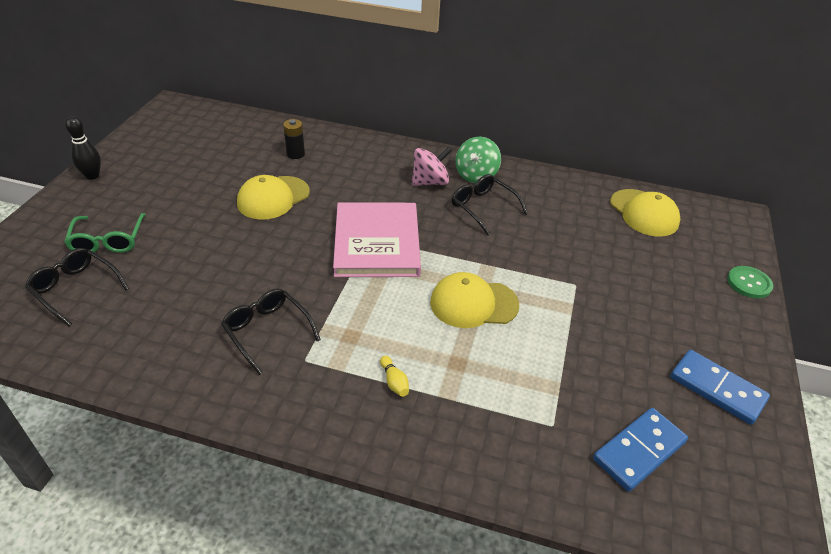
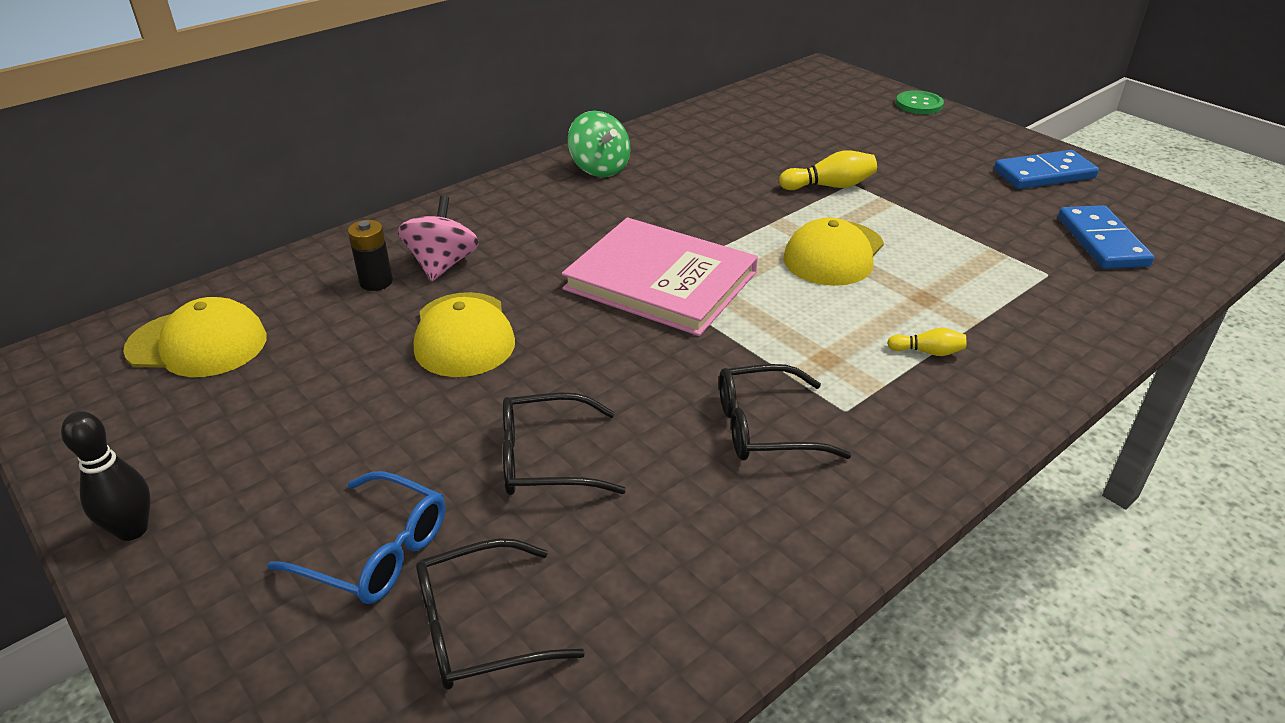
camera: 55 degrees left, 5 degrees down
(108, 240) = (375, 551): green glasses -> blue glasses
(430, 182) = (577, 202): pink spinning top -> pink spinning top (442, 264)
(483, 208) = (668, 186): black glasses -> black glasses (547, 459)
(560, 275) = (829, 186): none -> yellow bowling pin
(644, 213) = (772, 107): yellow cap -> yellow cap (197, 344)

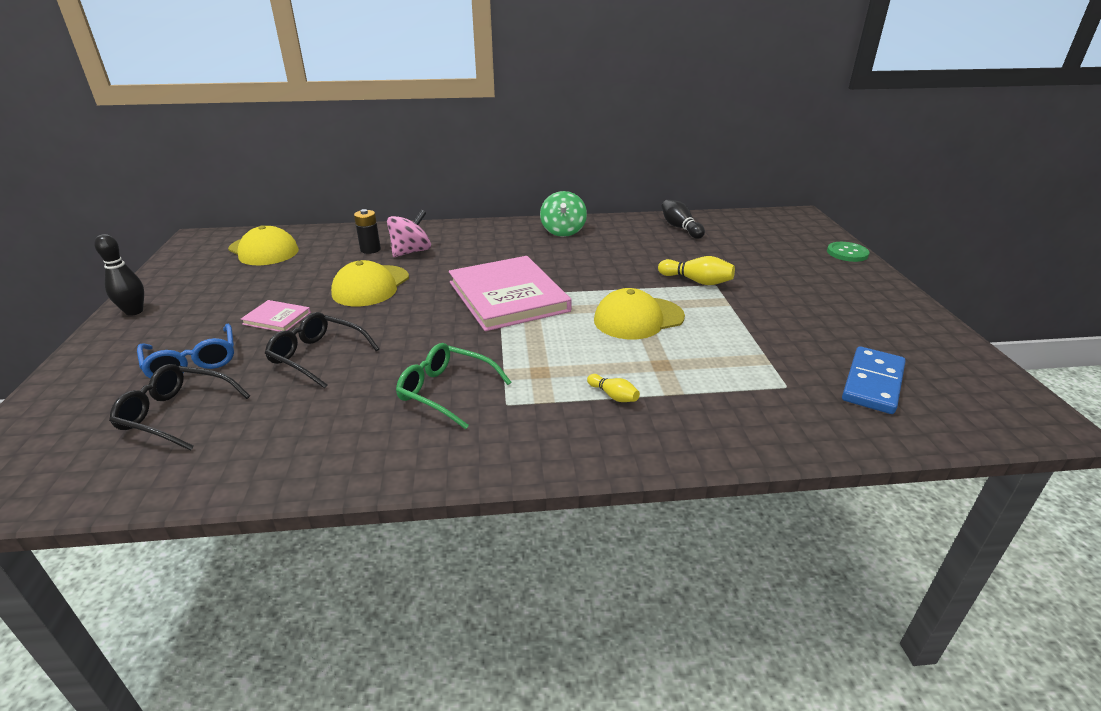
camera: 35 degrees right, 5 degrees down
(400, 435) = (277, 318): none -> pink book
(725, 122) = (680, 228): none -> black bowling pin
(766, 427) = (446, 392): black glasses -> green glasses
(1044, 174) = (890, 324): blue domino -> none

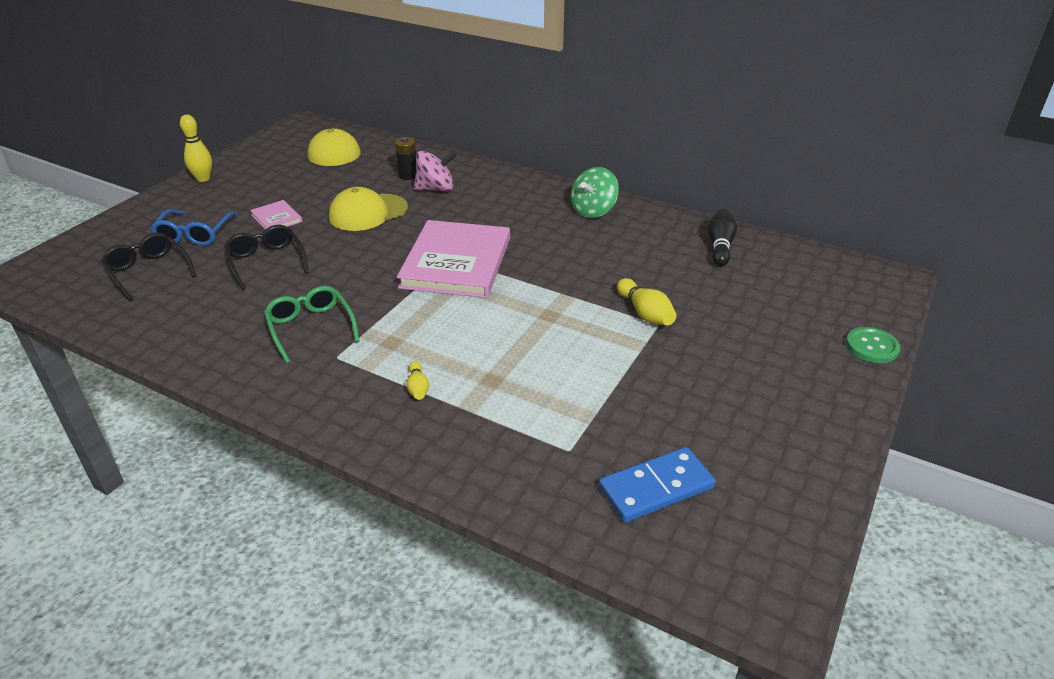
camera: 35 degrees right, 5 degrees up
(134, 311) = (203, 179): black bowling pin -> yellow bowling pin
(638, 318) = (534, 329): yellow cap -> none

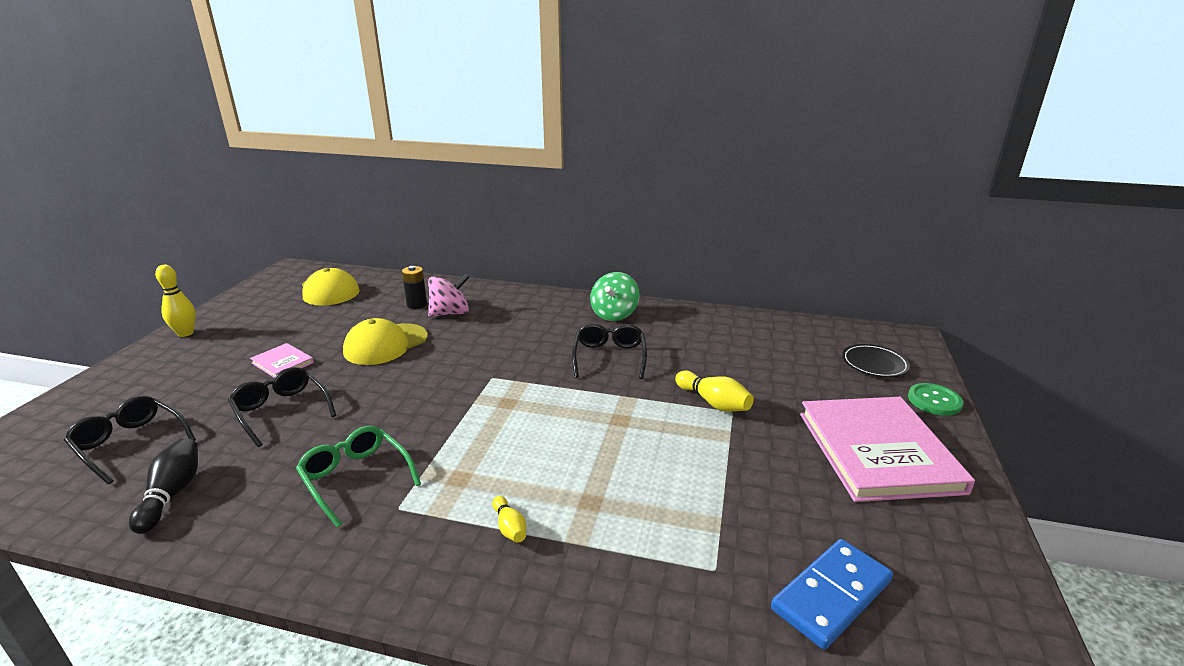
camera: 15 degrees left, 10 degrees down
(194, 234) = (185, 393): blue glasses -> none
(456, 263) = (499, 381): pink book -> pink book (878, 451)
(567, 255) = (609, 357): none -> black glasses
(719, 246) = (746, 331): black bowling pin -> black bowling pin (172, 494)
(834, 300) = (874, 364): none -> black plate

